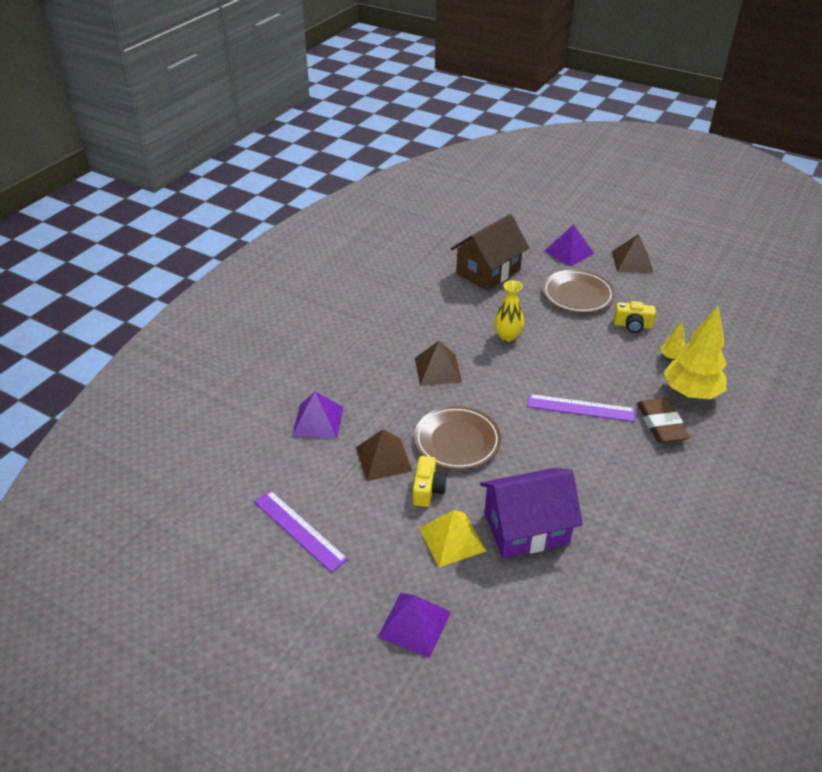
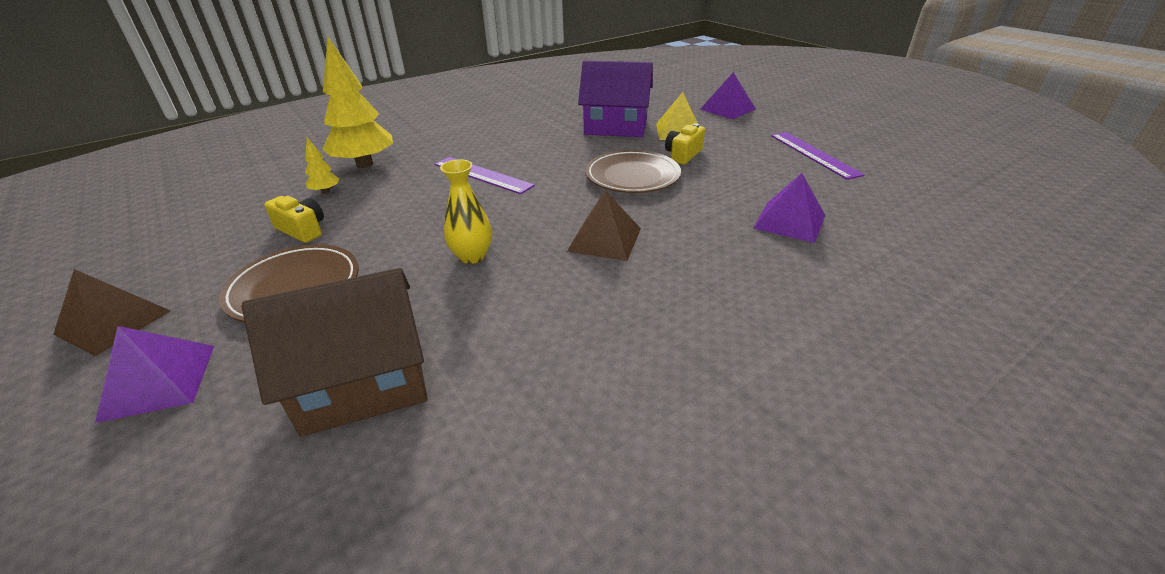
camera: 155 degrees left, 5 degrees down
(383, 459) = (718, 179): brown pyramid -> none
(661, 424) = (429, 152): brown eraser -> none

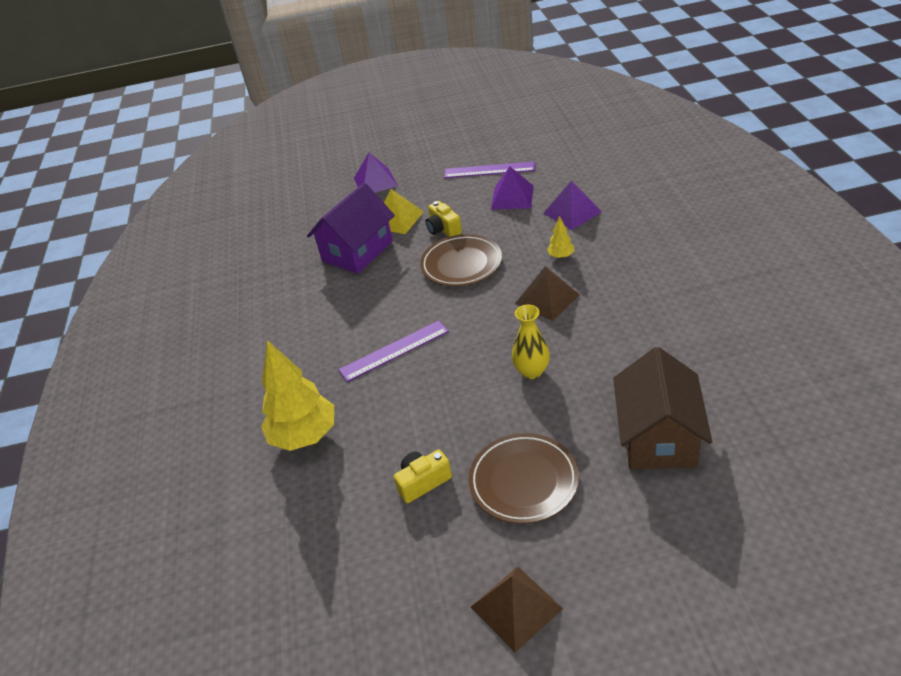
camera: 60 degrees left, 5 degrees up
(159, 381) = (614, 555): purple pyramid -> purple pyramid (512, 197)
(326, 192) = (350, 467): yellow tree -> yellow tree (561, 256)

